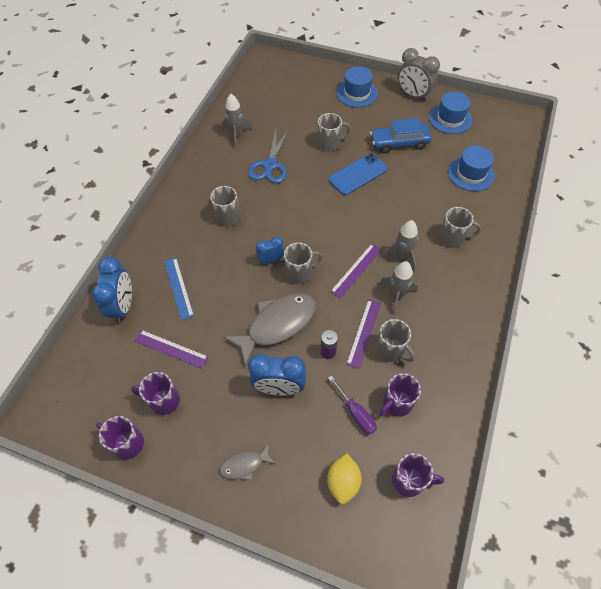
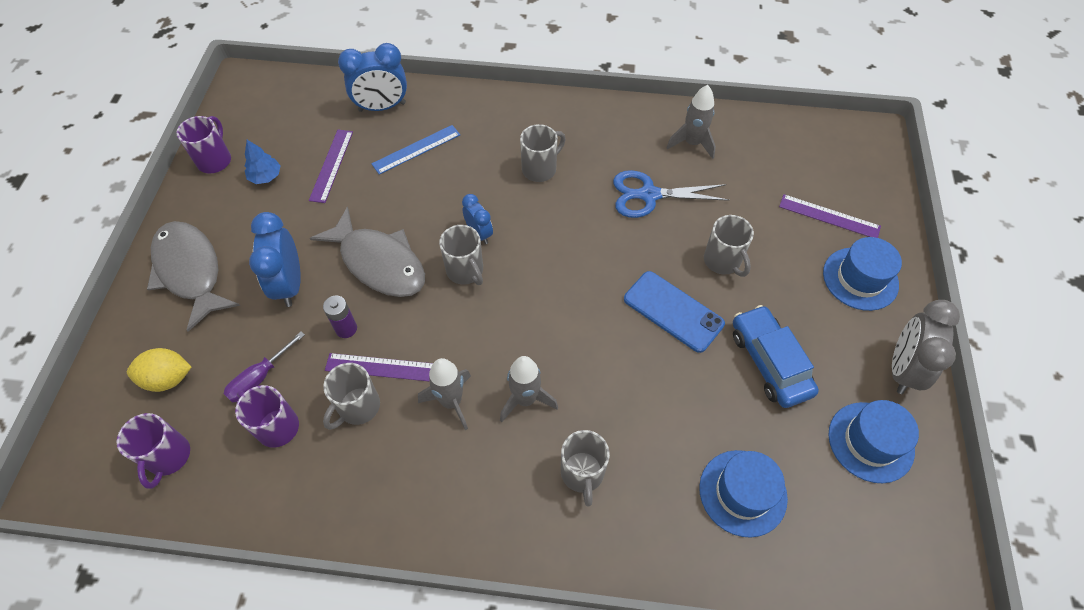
camera: 75 degrees right, 0 degrees up
(163, 400) = (265, 176): purple mug -> blue tree
(244, 465) = (190, 271): grey fish -> grey fish, size x2.03
(356, 270) = (486, 340): purple ruler -> purple ruler (829, 216)

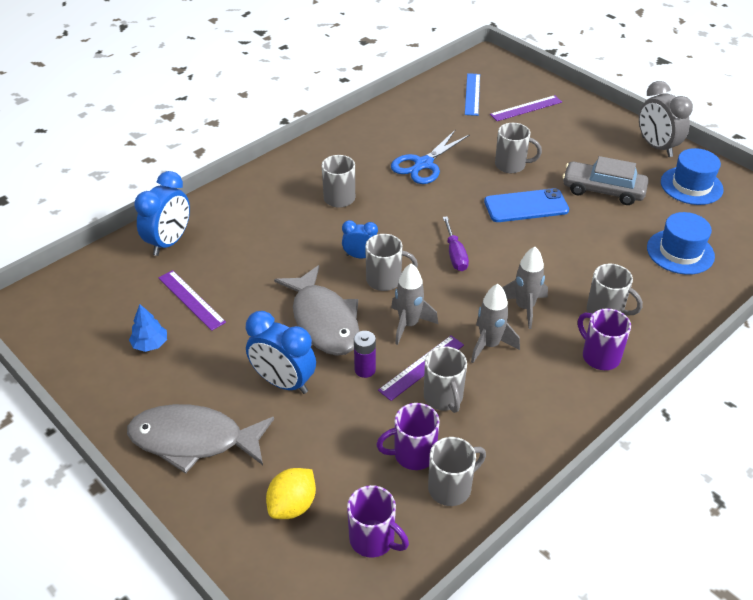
camera: 50 degrees left, 15 degrees down
(215, 160) = (86, 368): purple mug -> purple mug (599, 356)
(259, 479) = (451, 488): none -> grey mug
(260, 377) = (355, 443): purple screwdriver -> purple screwdriver (455, 254)
(379, 263) = (324, 321): grey fish -> grey fish turned 75 degrees clockwise
(416, 149) = (238, 246): blue ruler -> blue ruler (472, 94)
(692, 143) = (404, 124): grey rocket -> grey rocket (408, 324)
(769, 362) = (603, 190): blue car -> grey car
(860, 278) = (582, 124): blue hat -> none

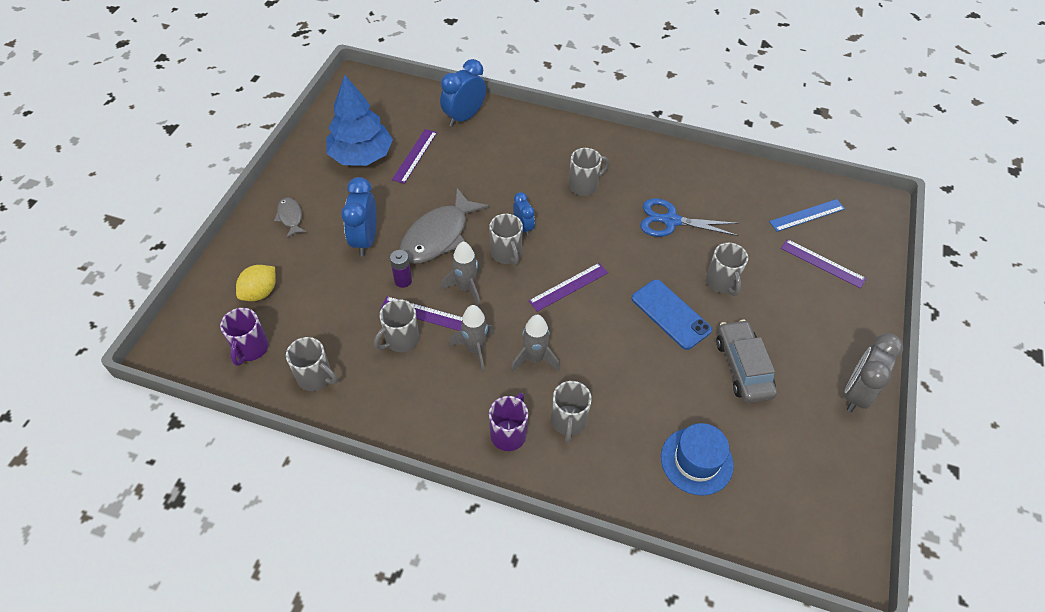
camera: 60 degrees right, 10 degrees up
(150, 344) = (361, 156): blue tree -> blue tree, size x2.29
(169, 242) = (464, 117): blue clock -> blue clock turned 135 degrees clockwise
(193, 440) = (290, 217): grey fish -> grey fish, size x0.49
(292, 505) = (260, 292): yellow lemon -> yellow lemon turned 60 degrees counterclockwise
(413, 454) = (336, 342): purple mug -> none
(455, 254) = (568, 287): purple screwdriver -> purple ruler
(691, 186) = (814, 444): blue hat -> none

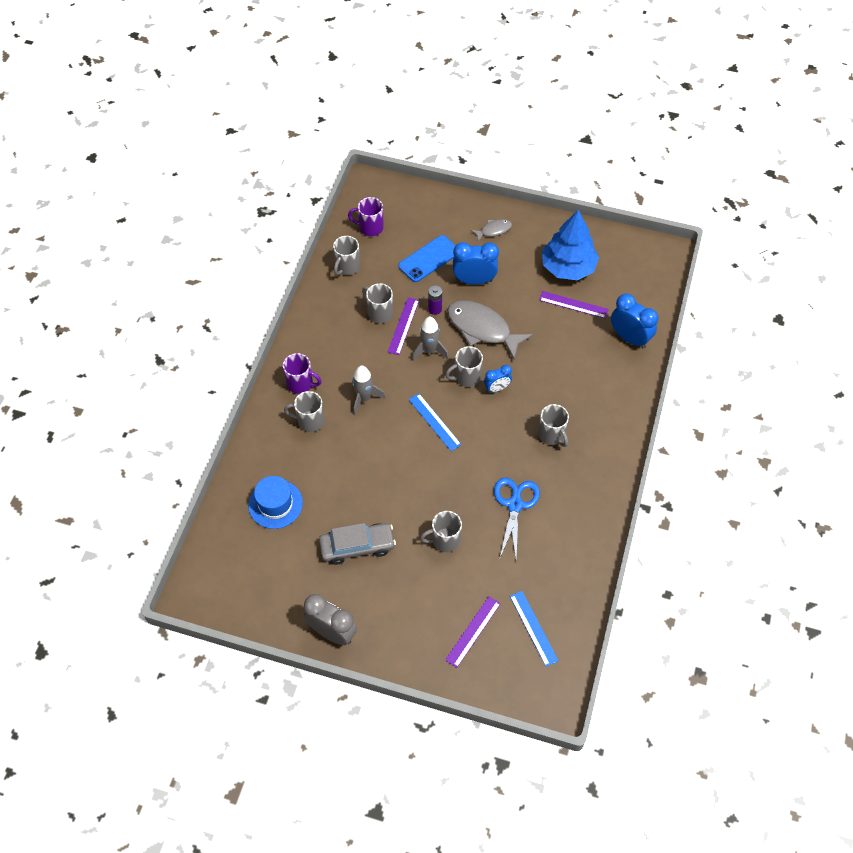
camera: 90 degrees right, 5 degrees up
(260, 292) = (419, 224): yellow lemon -> none
(475, 349) = (372, 360): grey rocket -> none
(568, 287) = (434, 422): purple ruler -> blue ruler
(670, 314) = (409, 496): blue phone -> blue phone (429, 259)

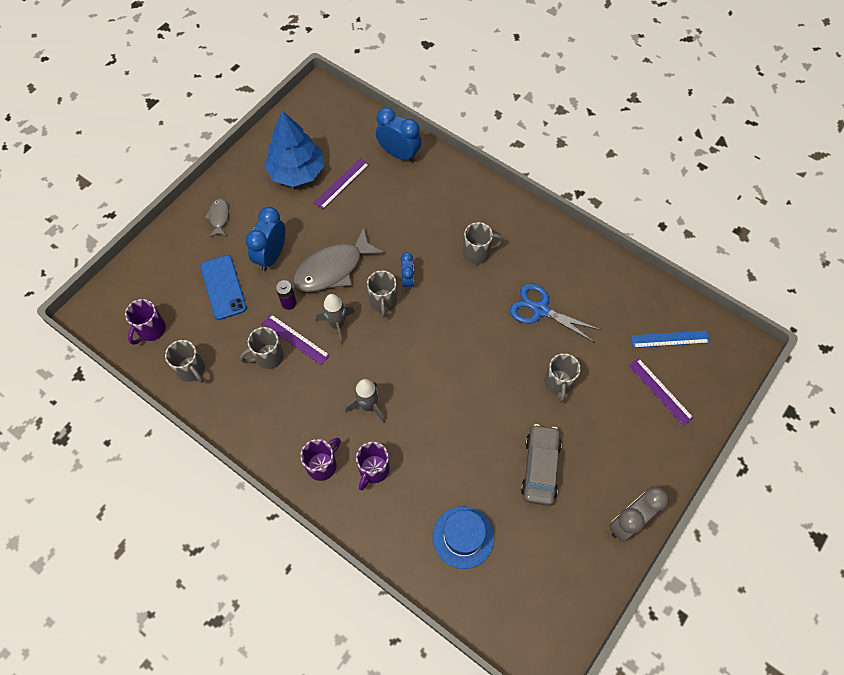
camera: 70 degrees left, 5 degrees up
(309, 421) = (373, 470): grey mug -> purple mug
(434, 422) = (423, 348): blue ruler -> none
(629, 338) = (399, 154): blue clock -> blue clock turned 60 degrees clockwise

